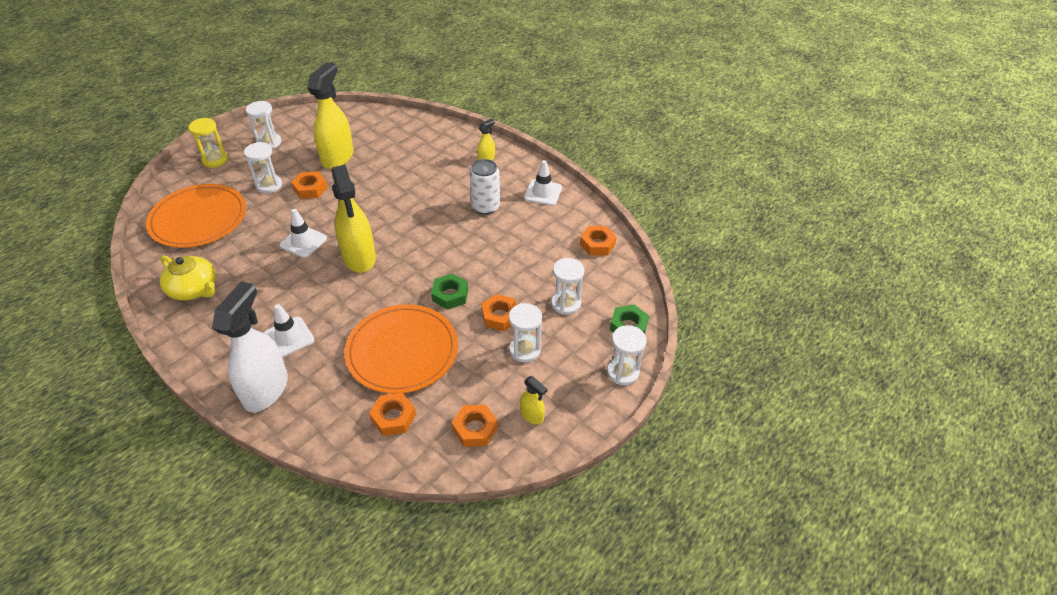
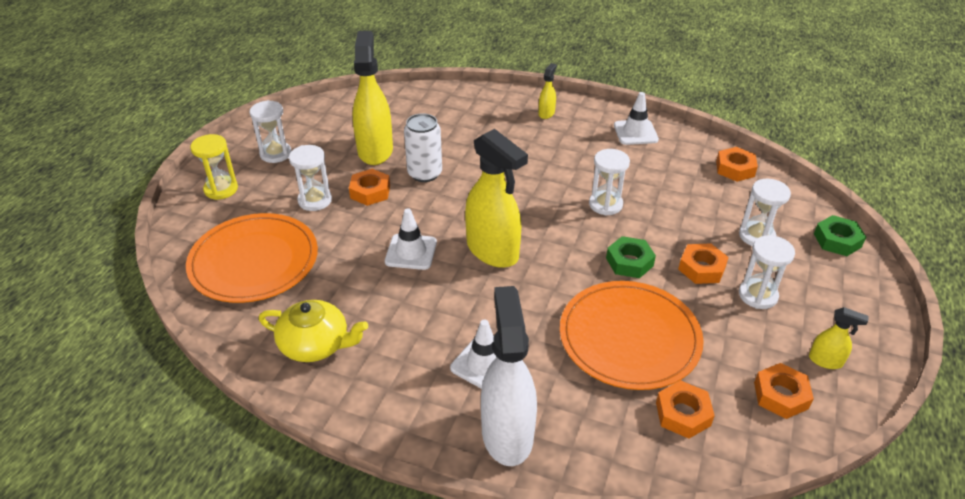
camera: 20 degrees left, 5 degrees down
(485, 207) = (588, 161): white can -> white can (425, 173)
(622, 372) = (873, 287): white hourglass -> white hourglass (605, 204)

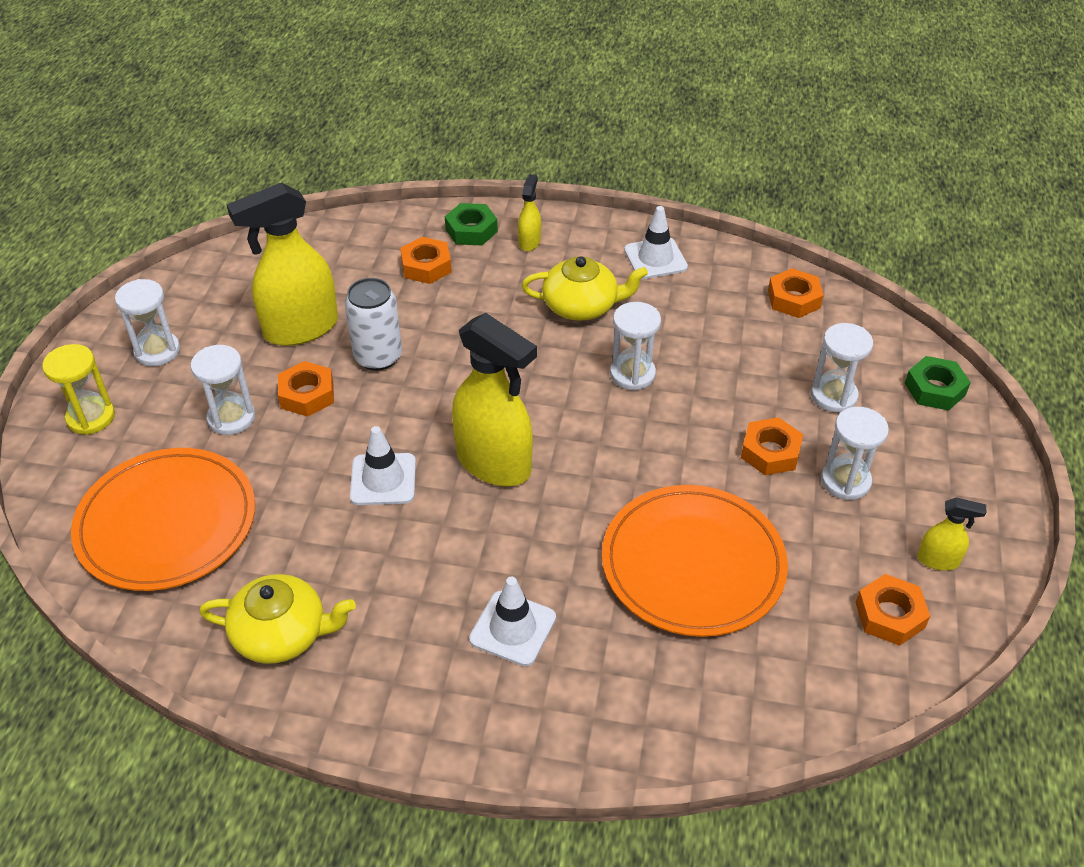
camera: 10 degrees left, 5 degrees up
(375, 150) = (300, 328): yellow spray bottle -> yellow spray bottle turned 105 degrees counterclockwise
(507, 433) = (560, 719): white spray bottle -> none
(576, 157) = (581, 306): none -> yellow teapot
(629, 262) = (676, 455): green nut -> green nut (471, 230)
(683, 414) = (774, 658): orange nut -> orange nut (426, 266)

